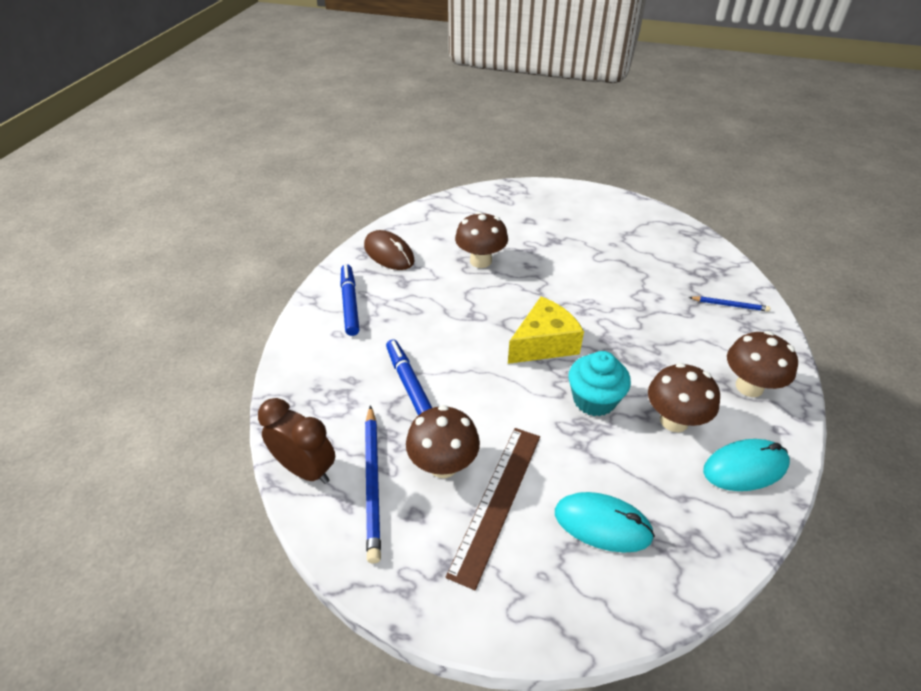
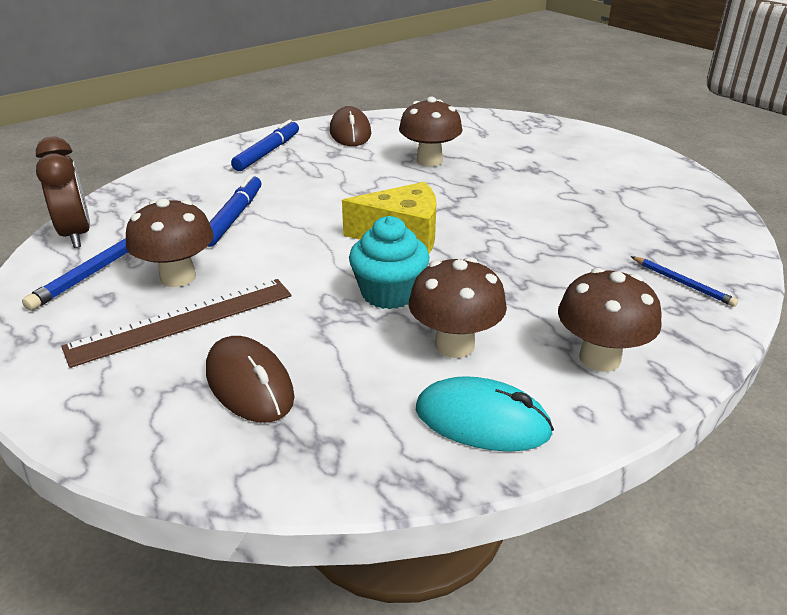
camera: 35 degrees right, 10 degrees down
(602, 524) = (249, 384): turquoise mouse -> brown mouse

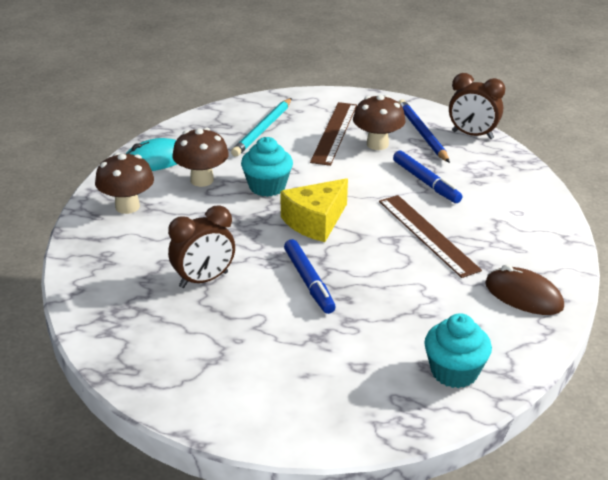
camera: 135 degrees right, 0 degrees up
(249, 384) = (263, 129): brown mouse -> turquoise pencil
(267, 152) = (526, 238): blue marker -> blue marker (309, 282)
(329, 184) = (428, 234): none -> brown ruler
(429, 161) = (406, 298): brown mushroom -> none
(469, 126) = (454, 372): none -> turquoise cupcake
(583, 238) = (203, 280): none -> brown clock
(682, 283) = (112, 275): blue pencil -> none

